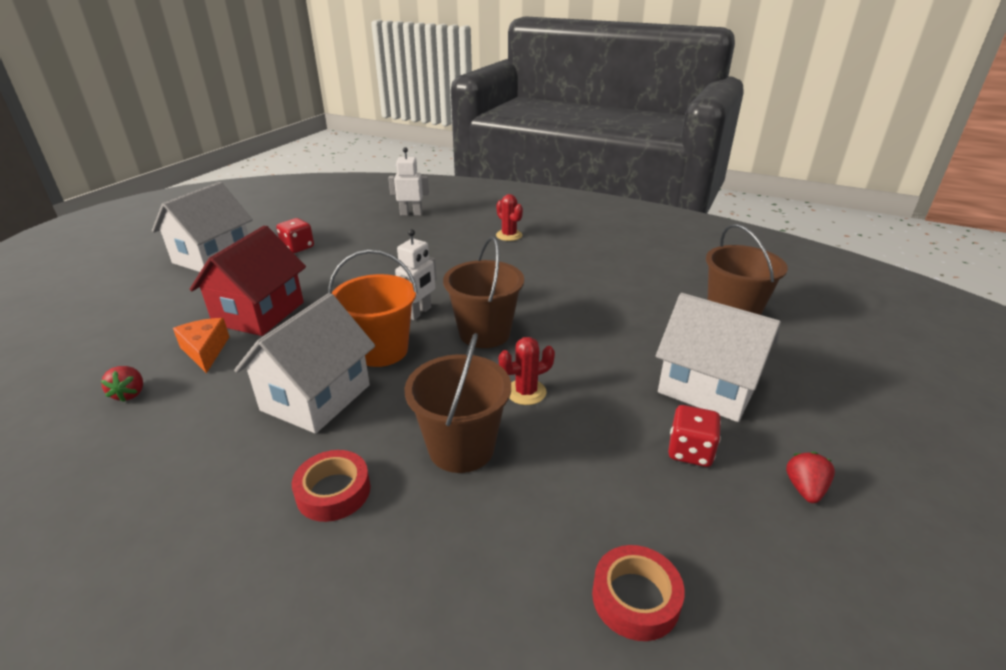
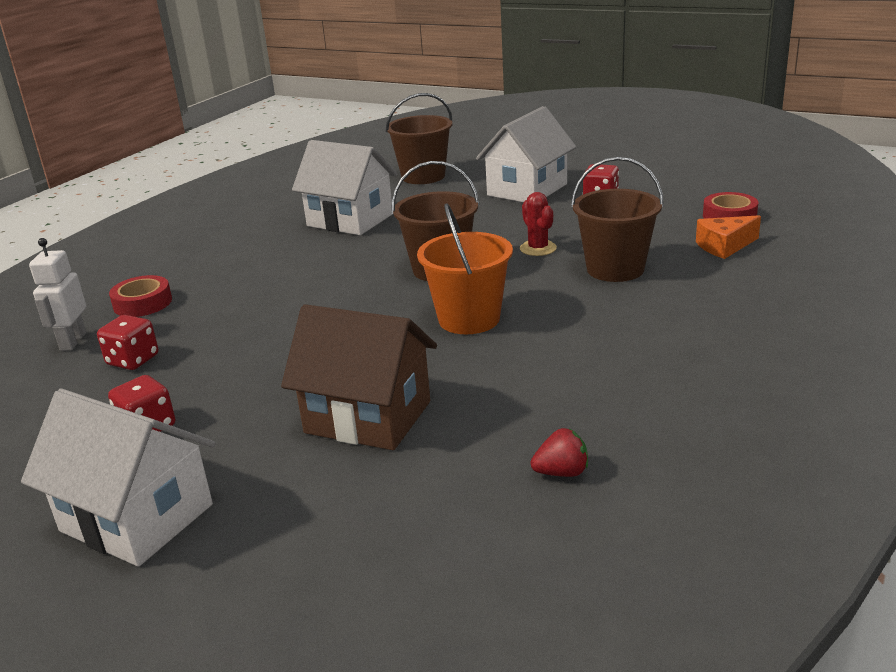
camera: 85 degrees left, 5 degrees down
(205, 351) = (462, 439): orange cheese -> orange cheese (724, 246)
(259, 313) = (368, 417): red house -> brown house
(316, 397) = (555, 343): white house -> white house (350, 220)
(333, 491) = (681, 314): red tape -> red tape (142, 303)
(379, 233) = (133, 360): none -> red dice
(419, 312) = (390, 306): white robot -> none
(509, 235) = (204, 267): red cactus -> none
(804, 489) = (627, 173): red strawberry -> none

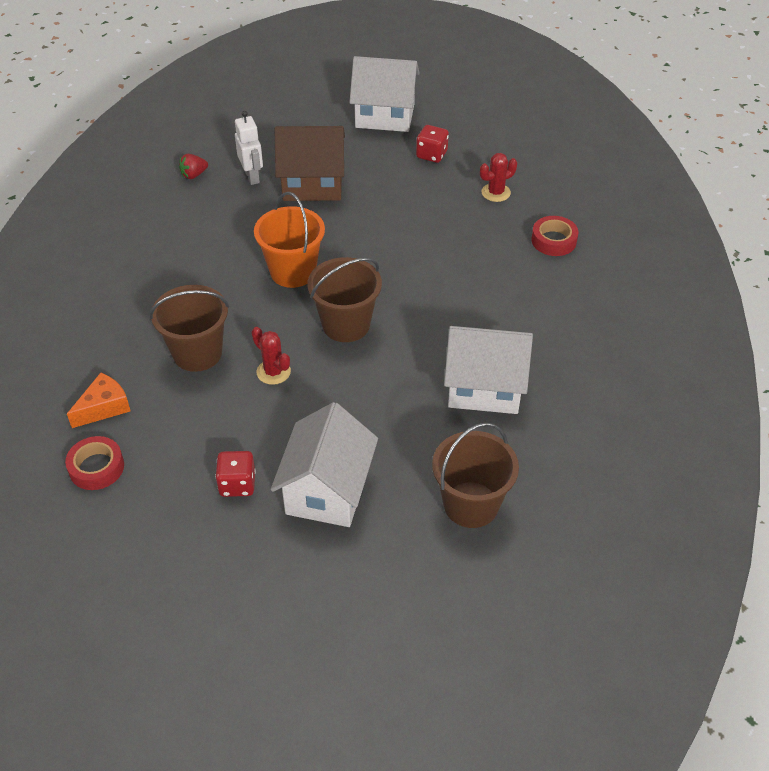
camera: 155 degrees right, 20 degrees up
(73, 341) = (557, 198): white robot -> white robot (252, 177)
(133, 360) = (496, 193): red dice -> red cactus

